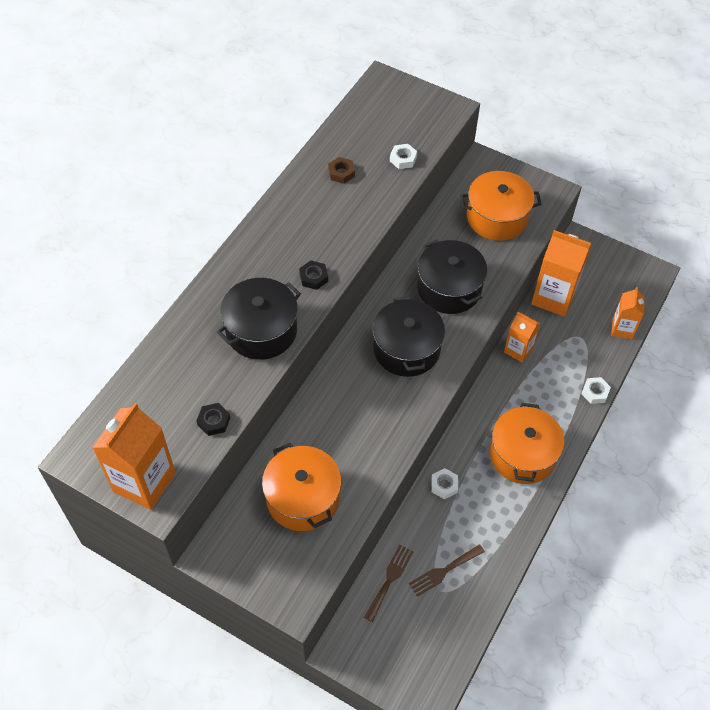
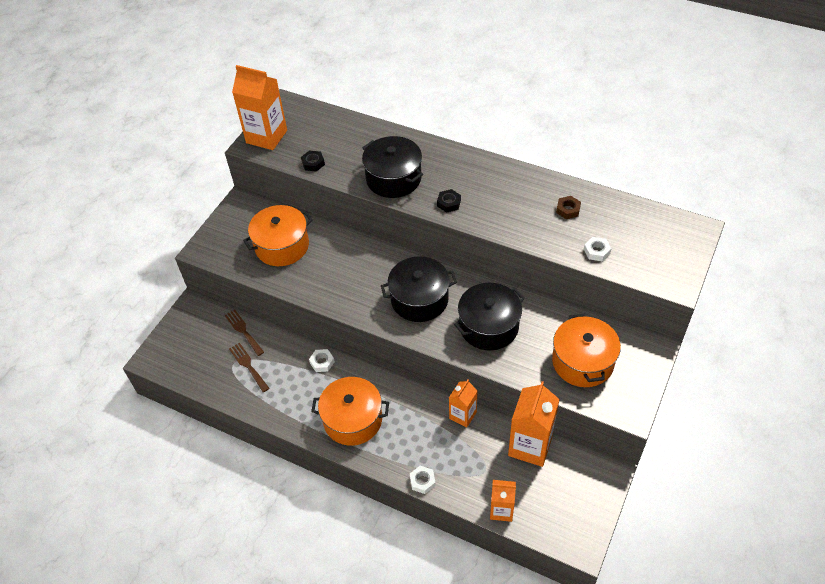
camera: 90 degrees right, 5 degrees down
(389, 579) = (243, 331): brown fork -> brown fork turned 150 degrees counterclockwise

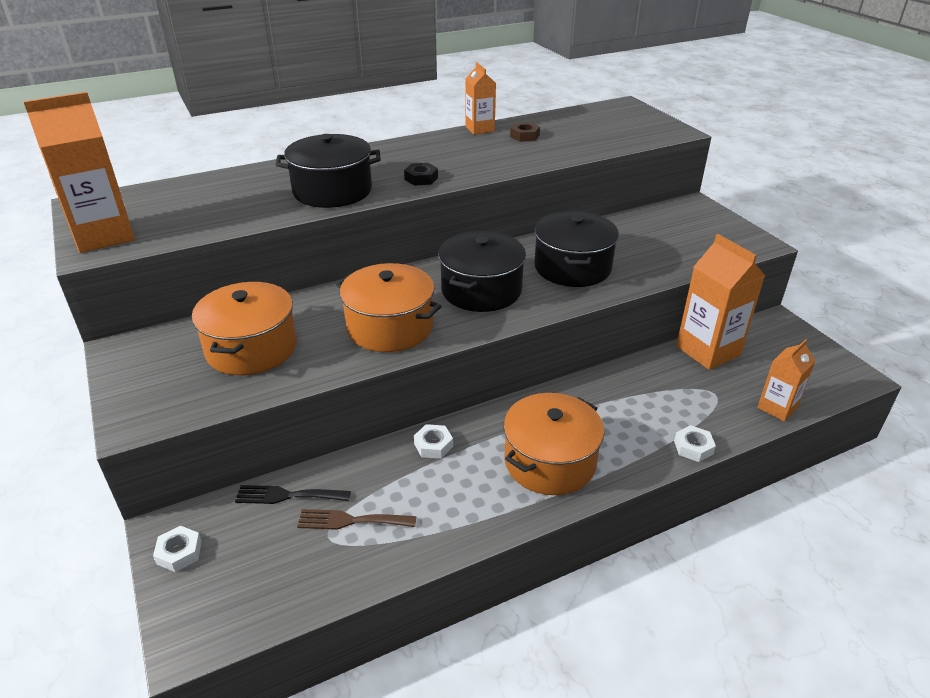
camera: 55 degrees left, 15 degrees down
(243, 331) = (287, 495): brown fork -> black fork
(313, 163) = (213, 224): black nut -> none
(463, 415) = (627, 374): orange carton -> orange carton (479, 129)
(582, 362) = (675, 240): orange pot -> orange pot (390, 327)
(596, 251) = (593, 144): white nut -> white nut (179, 552)

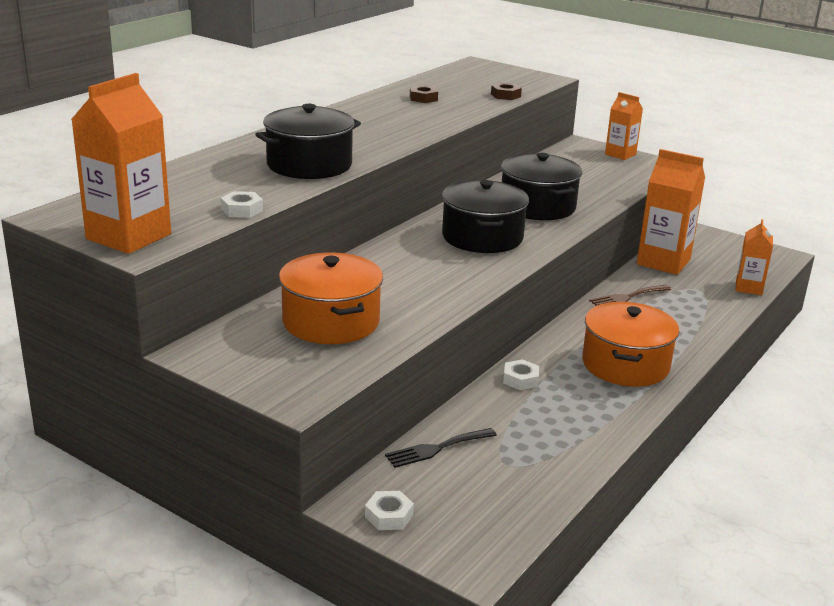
camera: 30 degrees left, 10 degrees down
(351, 521) = (513, 448): brown fork -> brown fork (627, 297)
(390, 327) = (438, 279): orange pot -> none
(421, 178) = (379, 143): black nut -> none
(479, 129) = (373, 98): orange carton -> orange carton (620, 154)
(609, 144) = (505, 95): none -> brown nut
(693, 447) = (718, 327): white nut -> white nut (242, 210)

